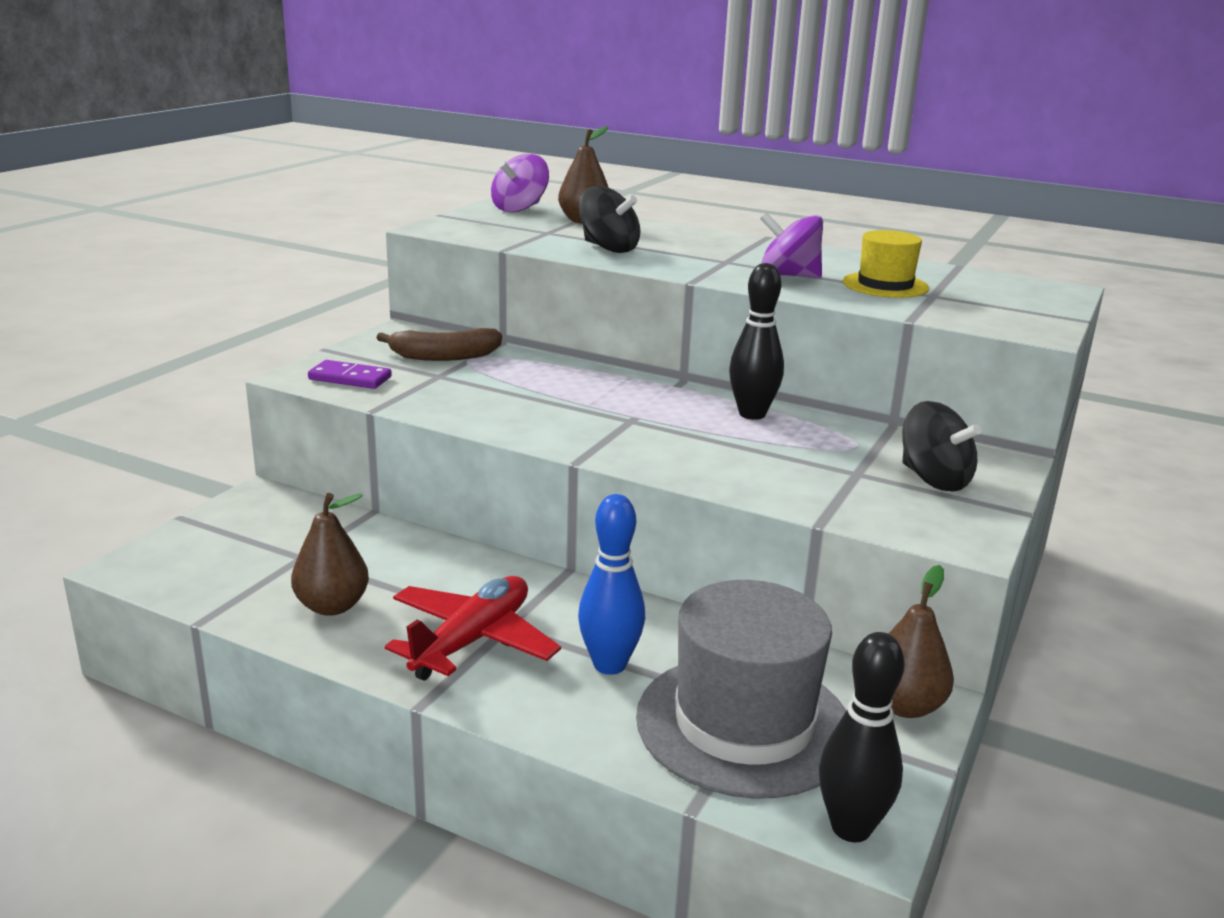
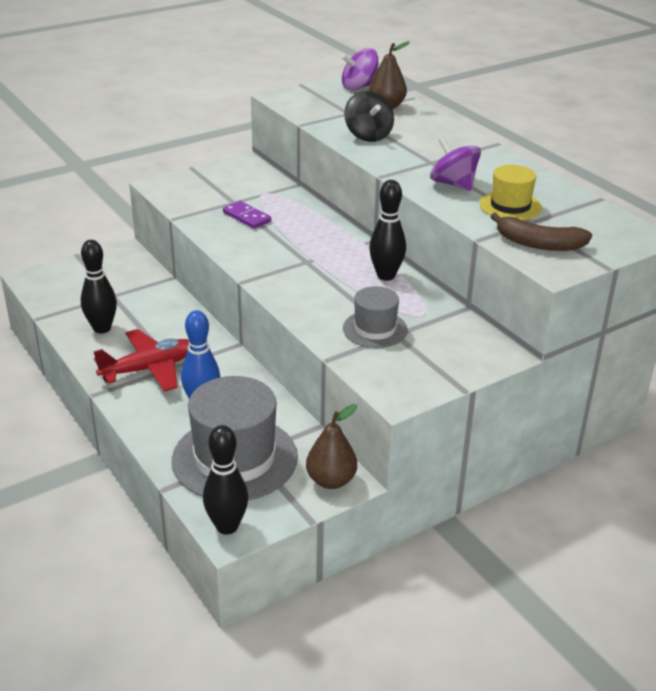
camera: 30 degrees right, 10 degrees up
(332, 606) = (102, 328): brown pear -> black bowling pin
(350, 378) = (183, 193): purple domino -> purple domino (246, 217)
(444, 356) = (251, 188): brown banana -> brown banana (538, 244)
(826, 474) = (375, 329): none -> grey hat
(934, 479) = (437, 352): black spinning top -> none

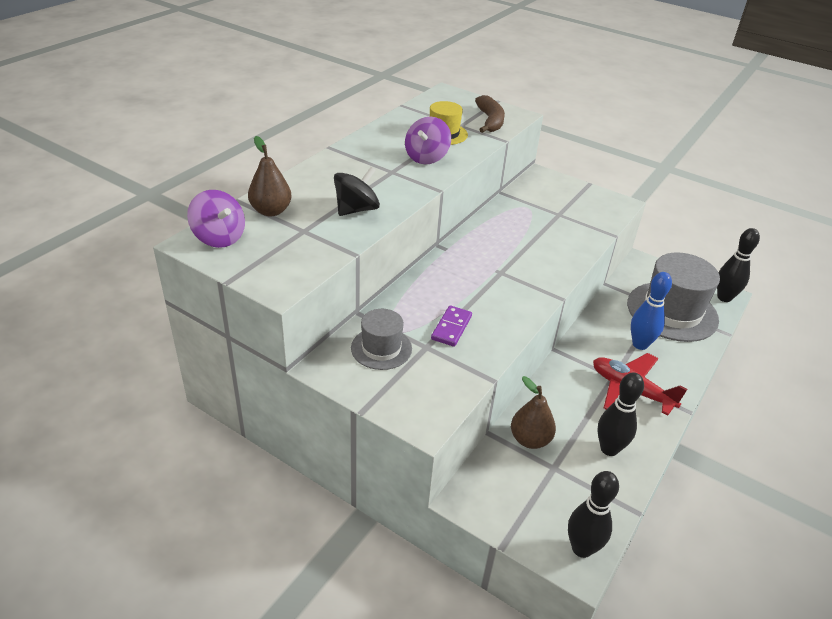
camera: 115 degrees left, 5 degrees up
(331, 480) = (647, 268): brown pear -> brown pear (530, 439)
(375, 329) = (562, 223): grey hat -> grey hat (381, 348)
(386, 276) = (489, 230): black bowling pin -> black bowling pin (581, 548)

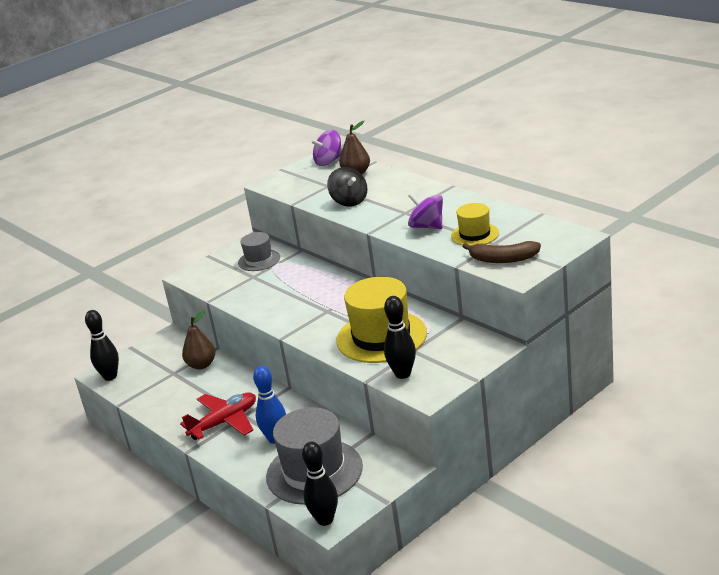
camera: 110 degrees right, 10 degrees down
(451, 328) = (268, 286): purple domino -> none
(542, 232) = (381, 337): none -> yellow hat
(609, 449) = (175, 400): black bowling pin -> black bowling pin (403, 374)

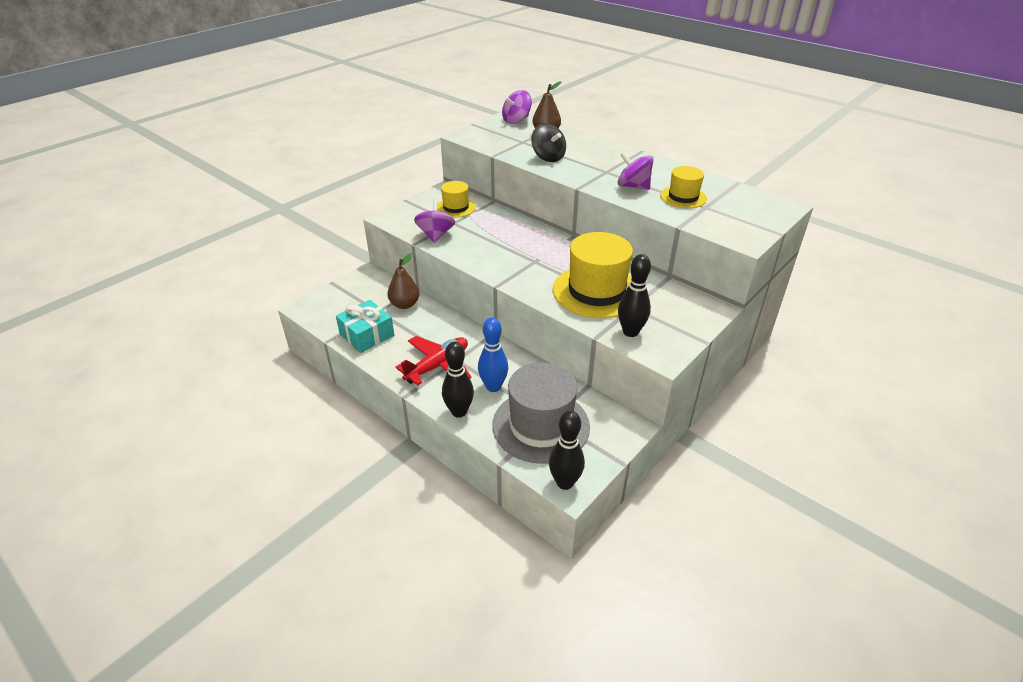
camera: 10 degrees left, 10 degrees up
(110, 376) = (314, 311): black bowling pin -> black bowling pin (459, 412)
(159, 396) = (367, 335): none -> turquoise gift
(232, 290) = (436, 235): none -> purple spinning top
(259, 260) = (456, 207): grey hat -> yellow hat
(503, 259) = (722, 223): brown banana -> none

